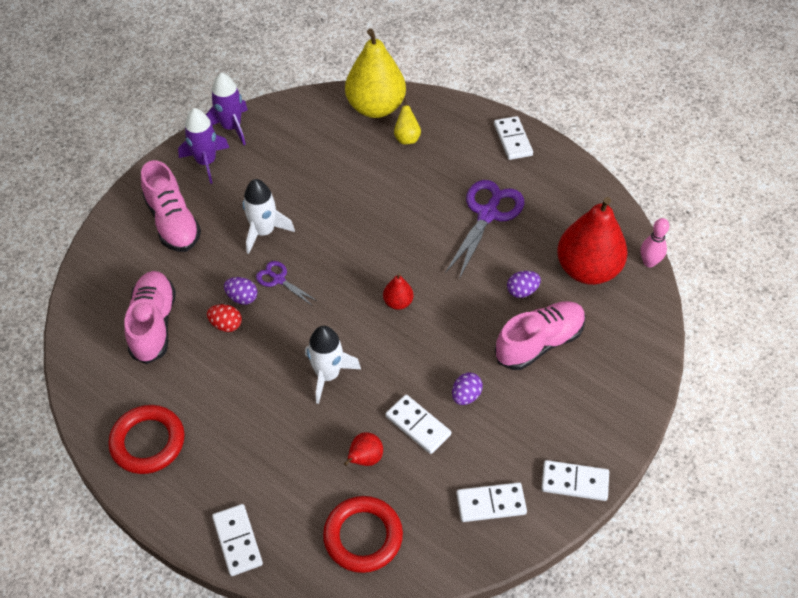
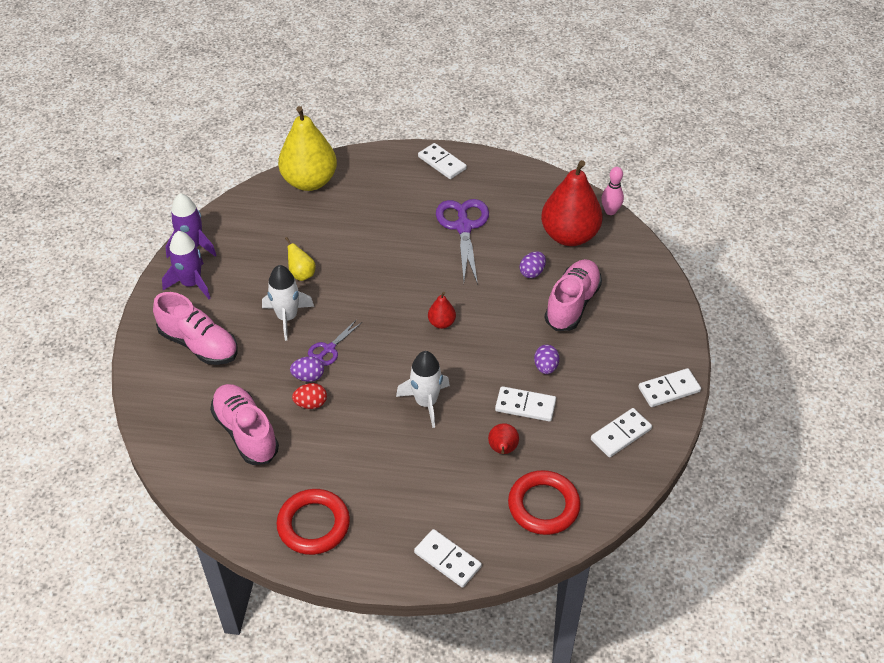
camera: 30 degrees left, 5 degrees down
(279, 279) = (329, 349): purple scissors -> purple scissors turned 60 degrees counterclockwise
(407, 138) = (354, 195): yellow pear -> yellow pear (301, 274)

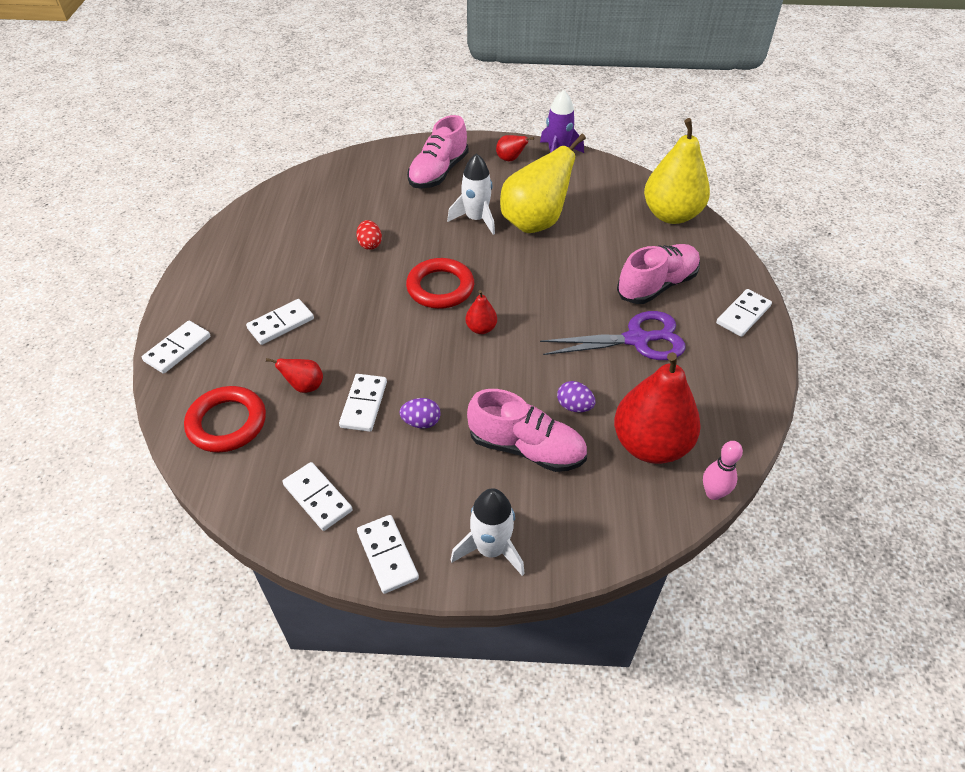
camera: 85 degrees right, 0 degrees up
(191, 284) = (510, 159): purple rocket -> red pear
(246, 432) = (339, 209): pink shoe -> pink shoe (657, 285)
(301, 274) = (535, 222): yellow pear -> yellow pear, size x2.28
(308, 377) = (402, 239): purple egg -> none
(313, 525) = (234, 259): red ring -> red ring (440, 287)
(329, 349) = (438, 249): purple scissors -> none
(420, 473) = (281, 324): none -> white domino
(426, 402) = (370, 323): white rocket -> white rocket (490, 549)

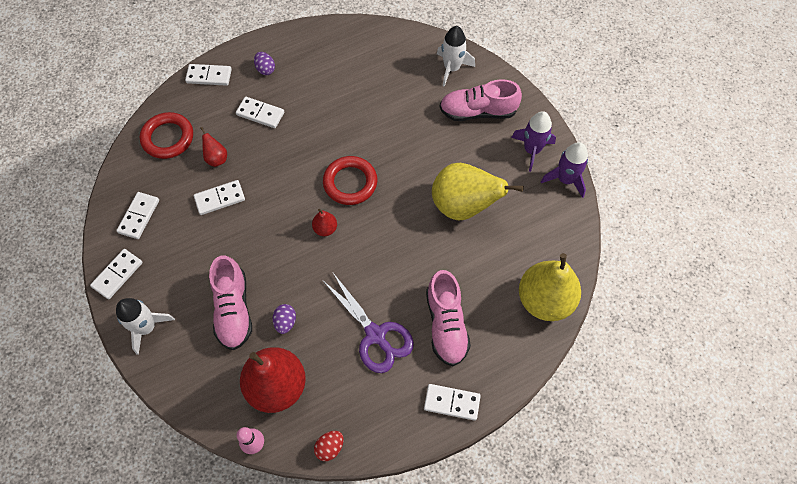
camera: 60 degrees right, 15 degrees up
(370, 244) = (366, 116): red egg -> red egg (330, 447)
(421, 422) = (222, 238): purple egg -> purple egg (265, 69)
(476, 219) = (439, 166): white rocket -> white rocket (451, 68)
(510, 159) = (532, 150): red pear -> purple rocket
(657, 285) = (446, 325): pink shoe -> pink shoe turned 60 degrees clockwise

